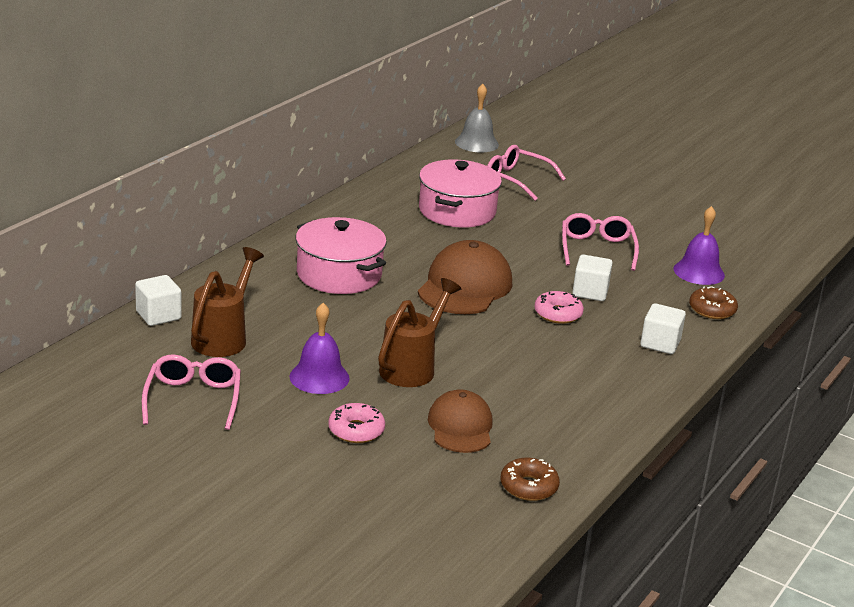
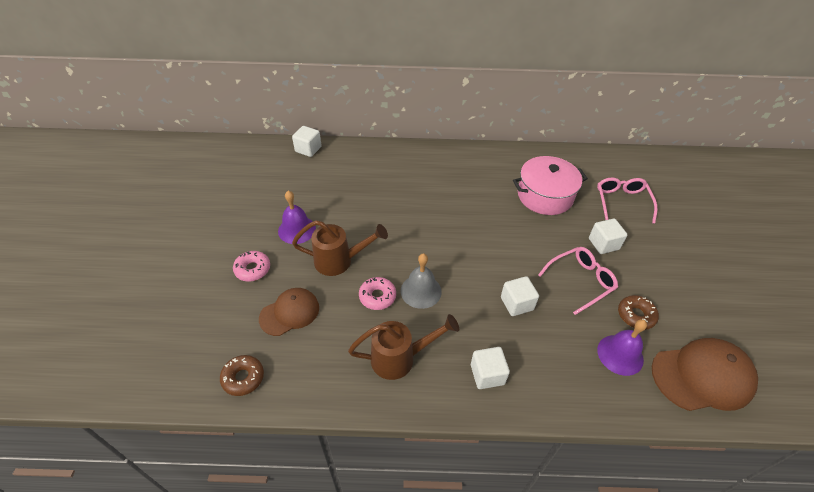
camera: 60 degrees right, 20 degrees up
(193, 399) = (239, 197): pink glasses -> none
(223, 337) = (307, 178): brown watering can -> brown watering can (400, 358)
(339, 274) = (413, 186): pink pot -> none
(465, 286) = (456, 241): brown cap -> brown cap (702, 376)
(476, 143) = (644, 164): grey bell -> grey bell (421, 291)
(558, 314) = (469, 299): pink donut -> pink donut (377, 296)
(562, 216) = (603, 244): none -> white cube
(712, 310) = (571, 387): brown donut -> brown donut (636, 315)

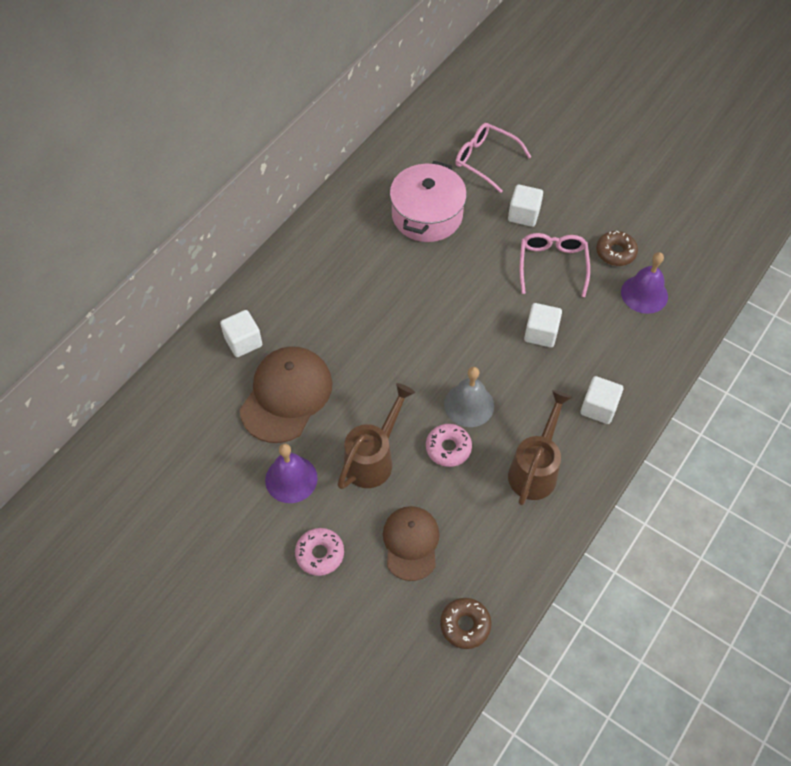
camera: 55 degrees left, 10 degrees up
(308, 149) = (154, 398): white cube -> white cube (243, 342)
(702, 376) = (699, 254): brown cap -> brown cap (286, 395)

